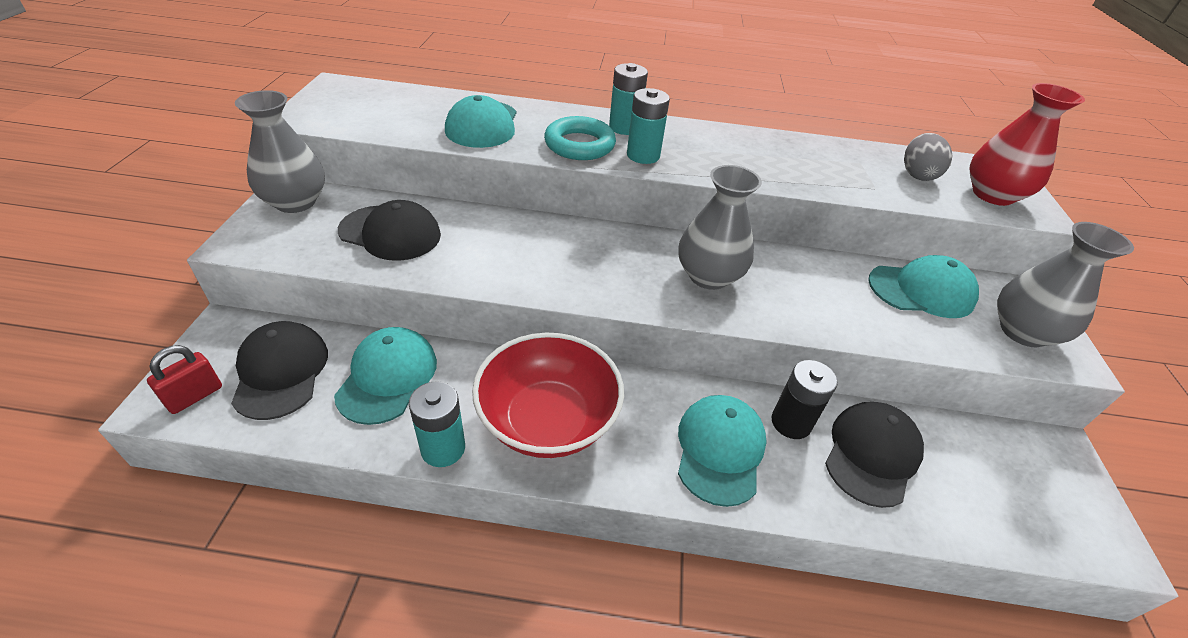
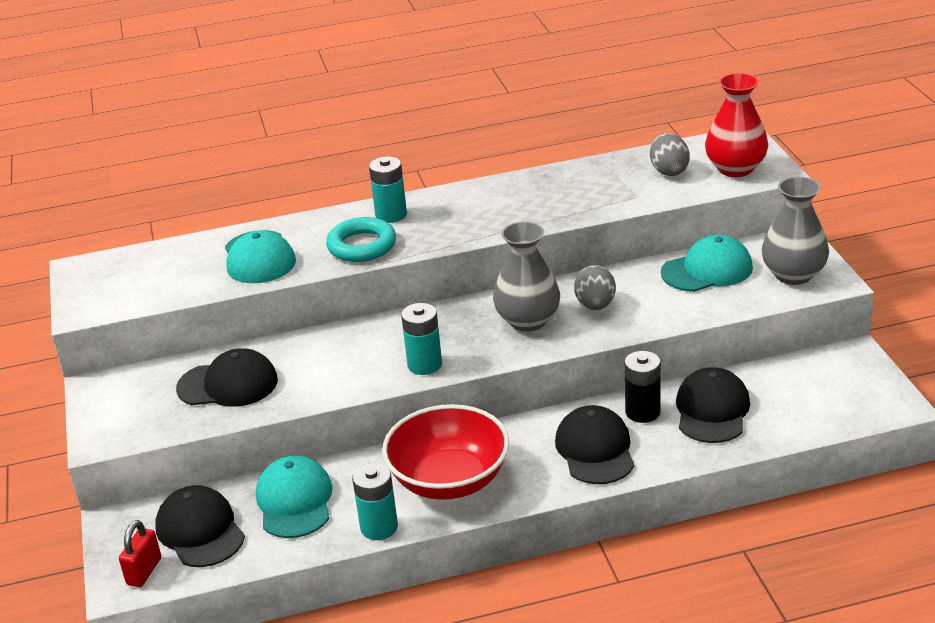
camera: 15 degrees left, 10 degrees down
(295, 202) = (115, 391): grey vase -> none
(643, 155) = (424, 236): turquoise battery -> turquoise battery (424, 365)
(720, 450) = (595, 450): turquoise cap -> black cap
(786, 286) = (595, 305): none -> grey egg

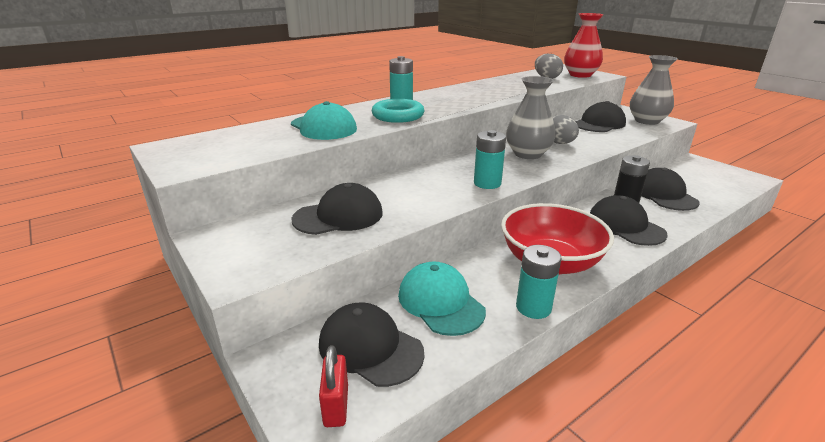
camera: 25 degrees left, 5 degrees down
(707, 270) = (599, 124): turquoise cap -> black cap

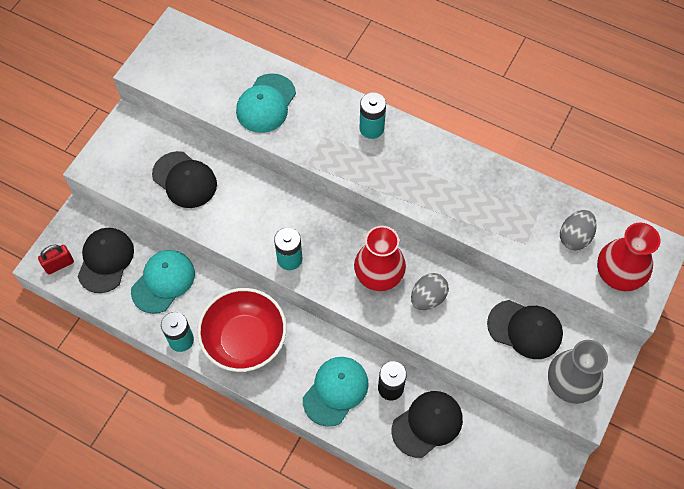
camera: 65 degrees right, 35 degrees up
(398, 116) = (327, 143): turquoise ring -> none
(528, 154) = (379, 275): grey vase -> red vase
(625, 226) = (335, 391): black cap -> turquoise cap

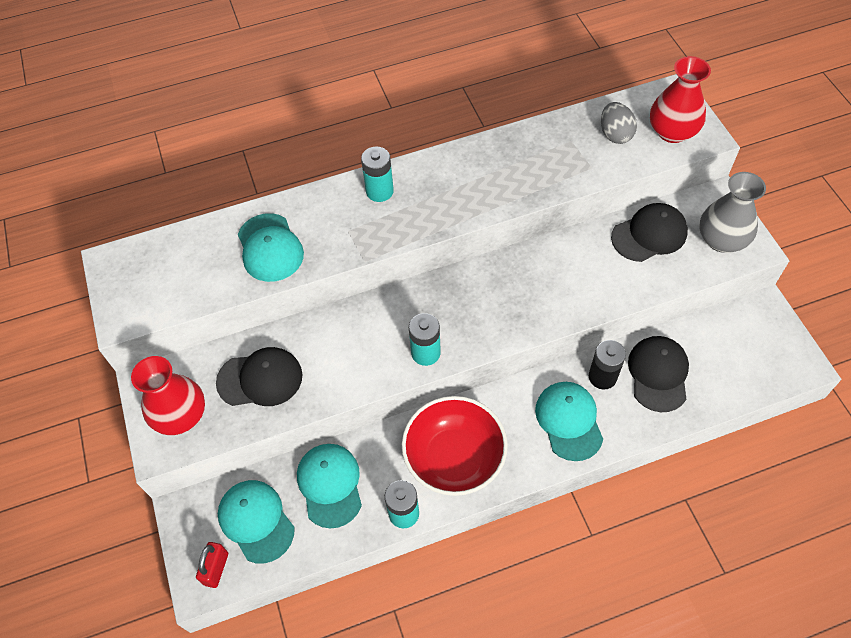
camera: 45 degrees left, 5 degrees down
(105, 260) = (256, 521): black cap -> turquoise cap
(379, 275) = (506, 297): red vase -> red vase (181, 415)
(428, 298) = (561, 279): grey egg -> none

